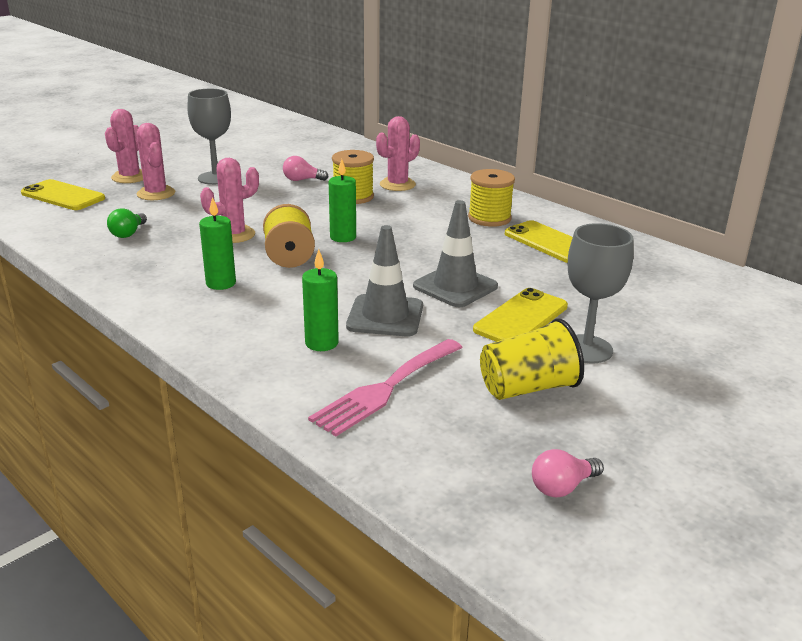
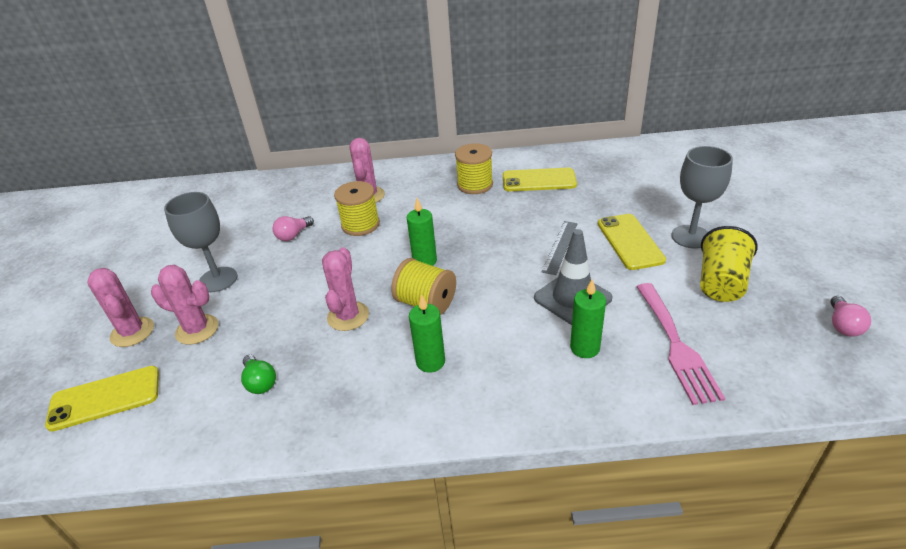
camera: 45 degrees left, 10 degrees up
(455, 286) = (560, 247): grey traffic cone -> grey ruler

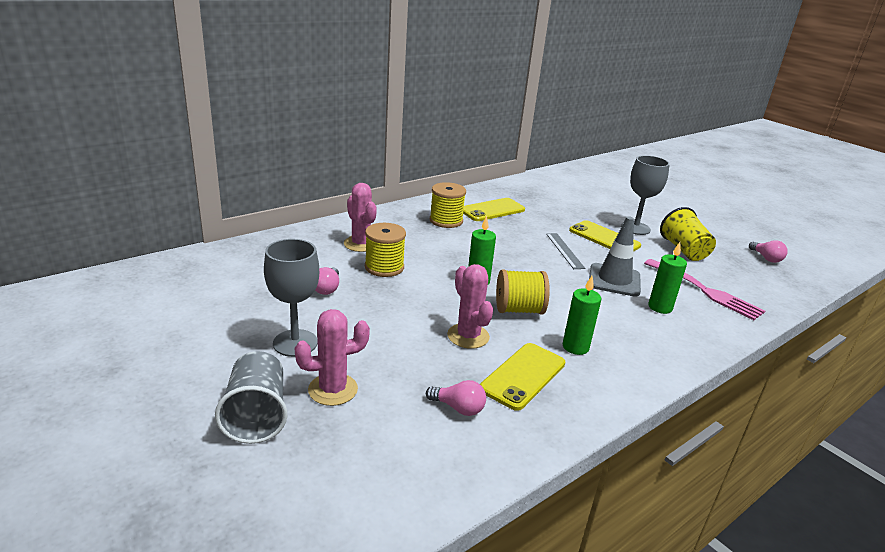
camera: 40 degrees left, 10 degrees down
(105, 398) = (310, 481): yellow phone -> yellow phone (523, 376)
(132, 332) = (256, 415): pink cactus -> grey cup
(260, 382) = (458, 408): green light bulb -> pink light bulb

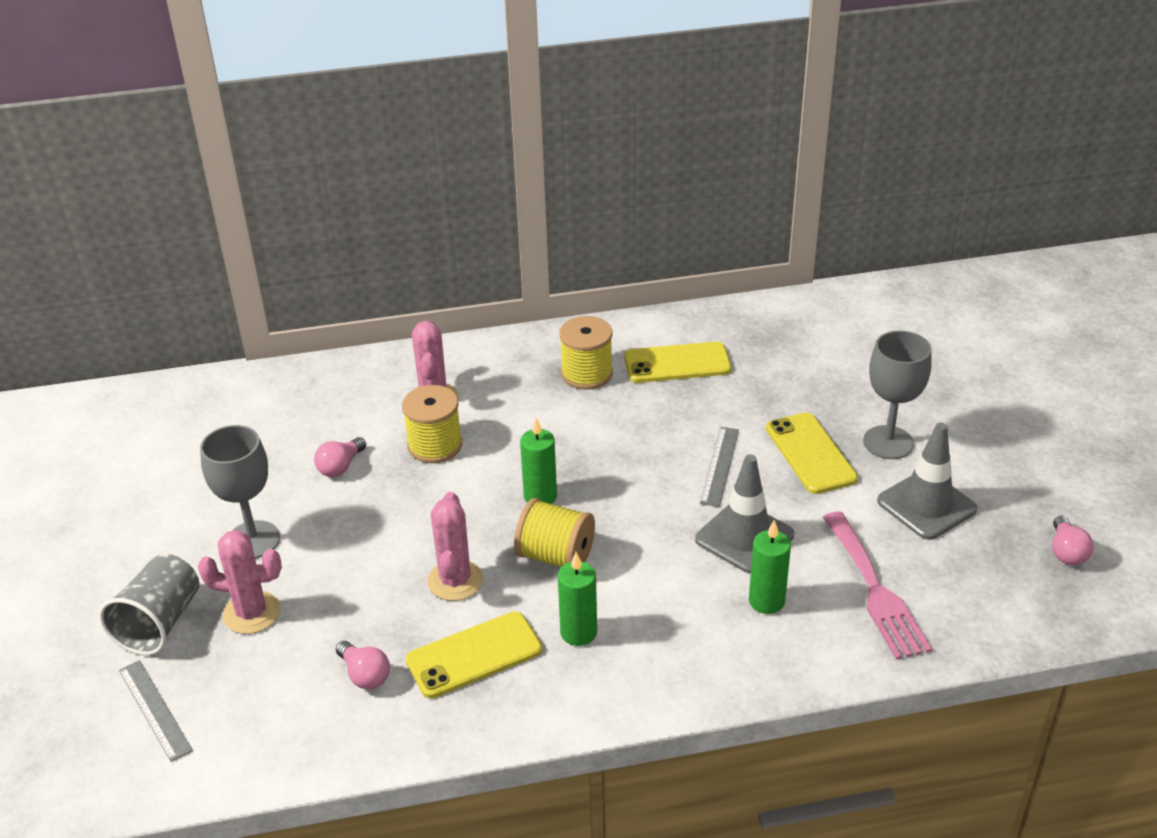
camera: 30 degrees right, 10 degrees up
(301, 482) = (154, 710): none -> grey ruler
(684, 250) = (926, 505): yellow cup -> grey traffic cone

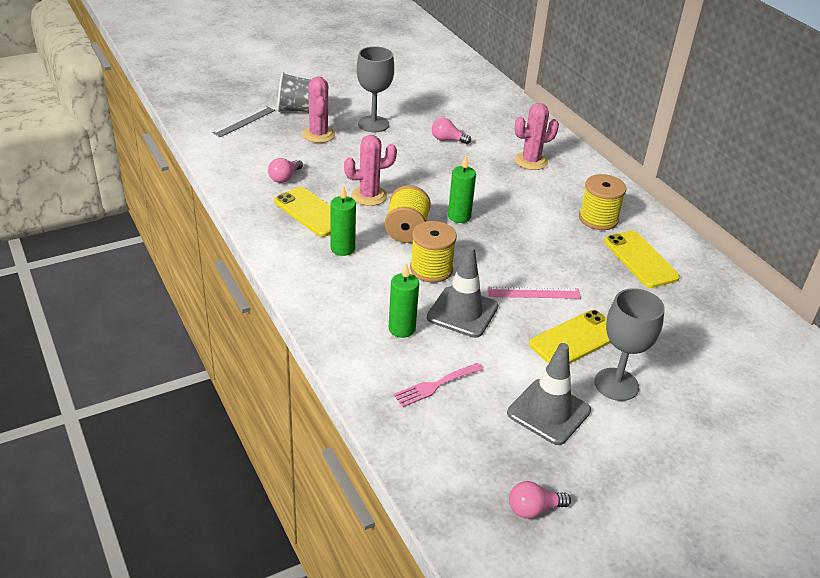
camera: 70 degrees right, 0 degrees up
(435, 445) = (485, 169): yellow spool -> yellow spool (431, 269)
(719, 466) = (534, 292): grey ruler -> pink ruler
(875, 591) = (435, 386): pink fork -> pink fork, size x0.62

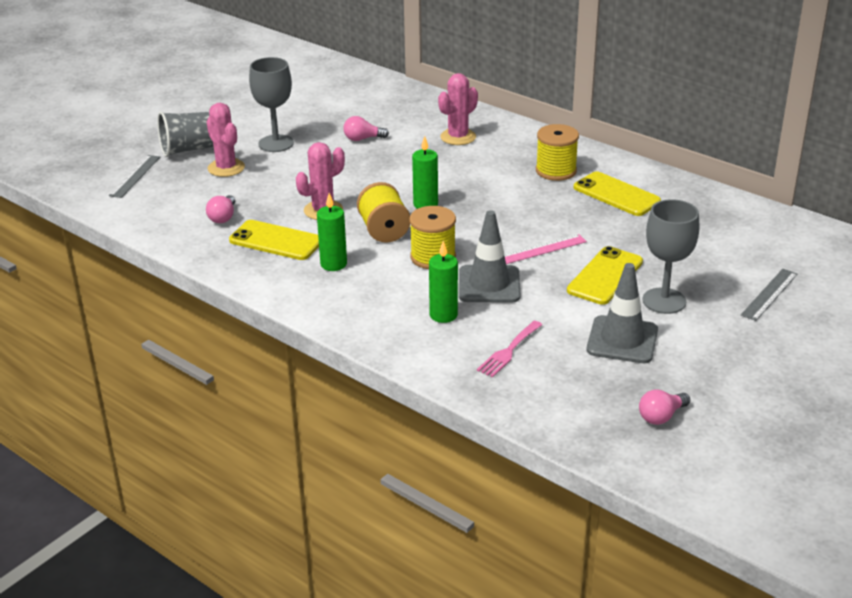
camera: 20 degrees left, 5 degrees down
(728, 414) = (769, 294): none -> grey ruler

